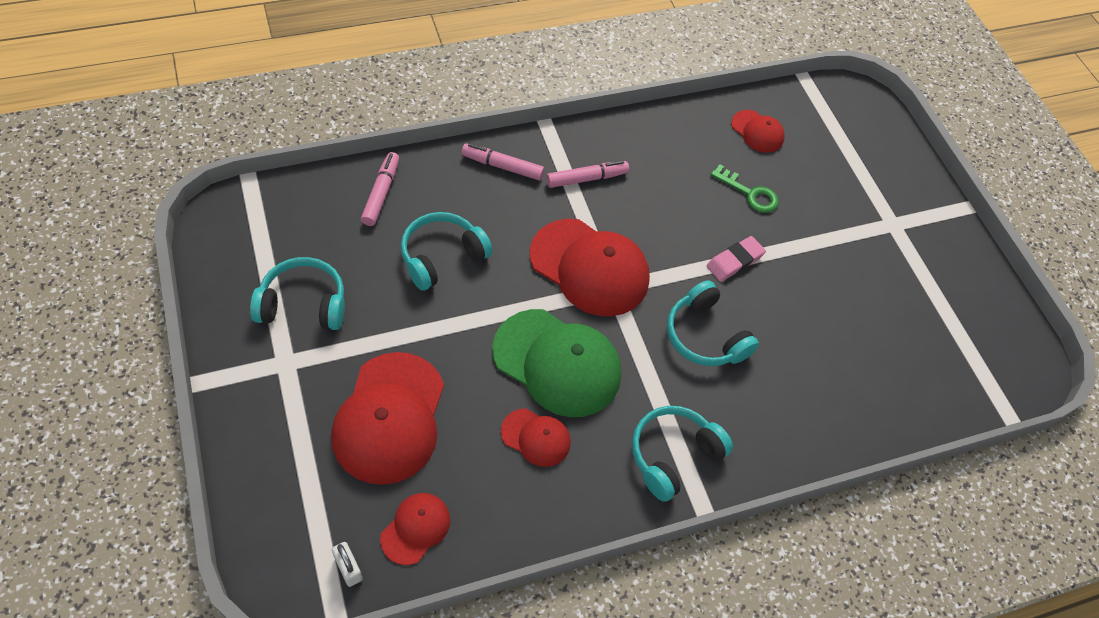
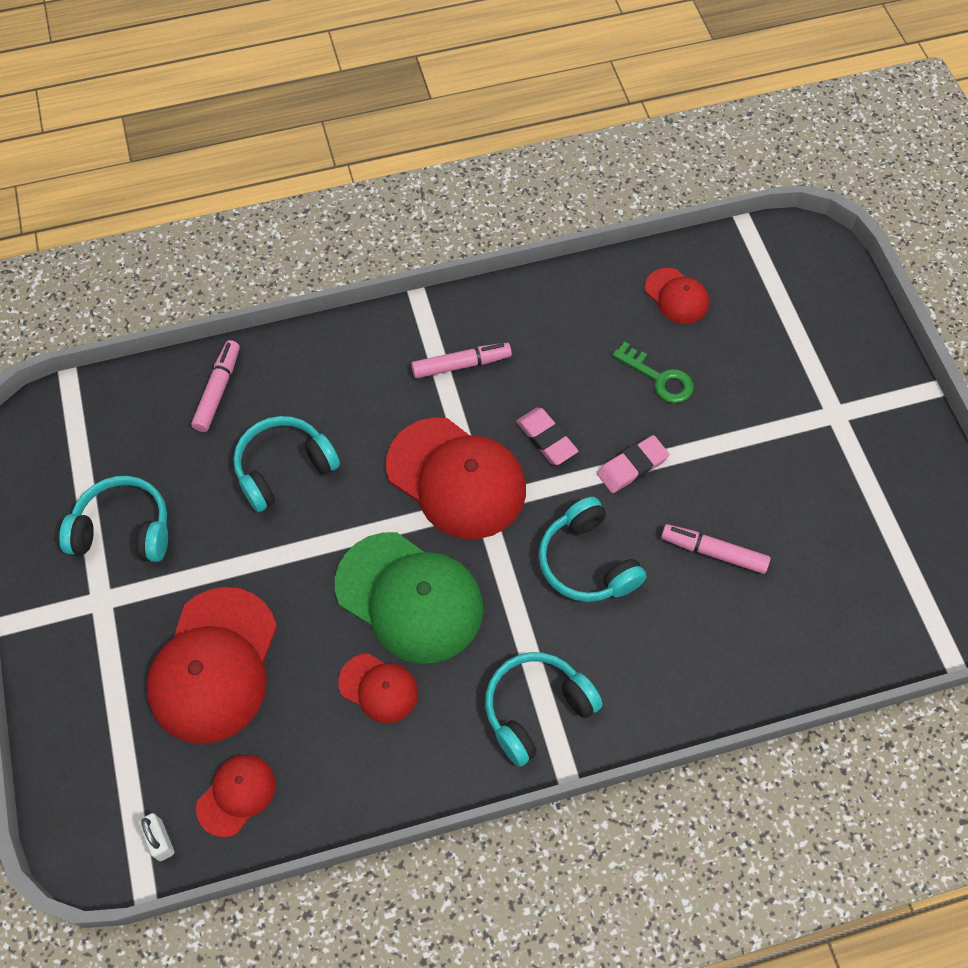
camera: 10 degrees right, 5 degrees up
(502, 166) = (361, 352): pink marker -> pink marker (713, 552)
(662, 238) = (546, 438): none -> pink eraser

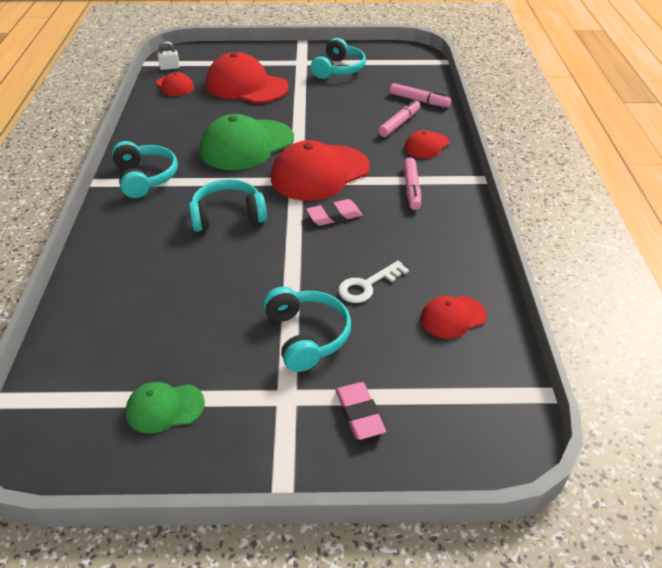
camera: 105 degrees right, 20 degrees down
(284, 468) = (355, 115): turquoise headphones -> turquoise headphones (307, 336)
(378, 688) = (199, 129): red cap -> red cap (426, 145)
(632, 466) = (291, 252): pink eraser -> pink eraser (359, 413)
(659, 378) = (368, 285): green key -> white key
(713, 552) = (198, 278): pink marker -> pink marker (399, 123)
(895, 512) = (164, 408): none -> green cap

